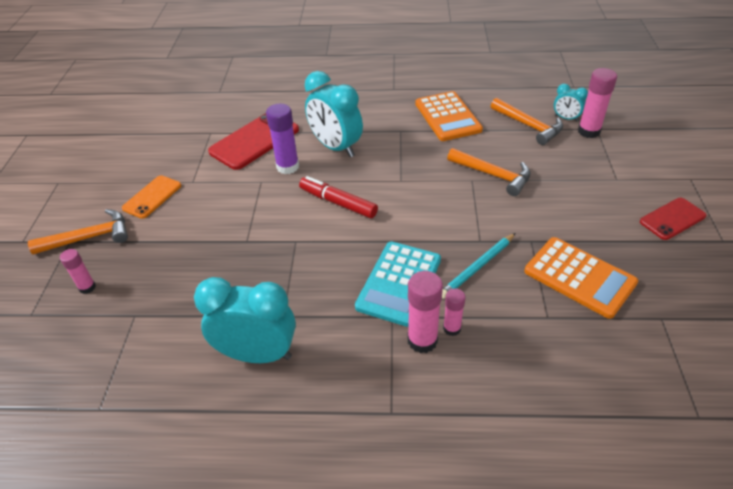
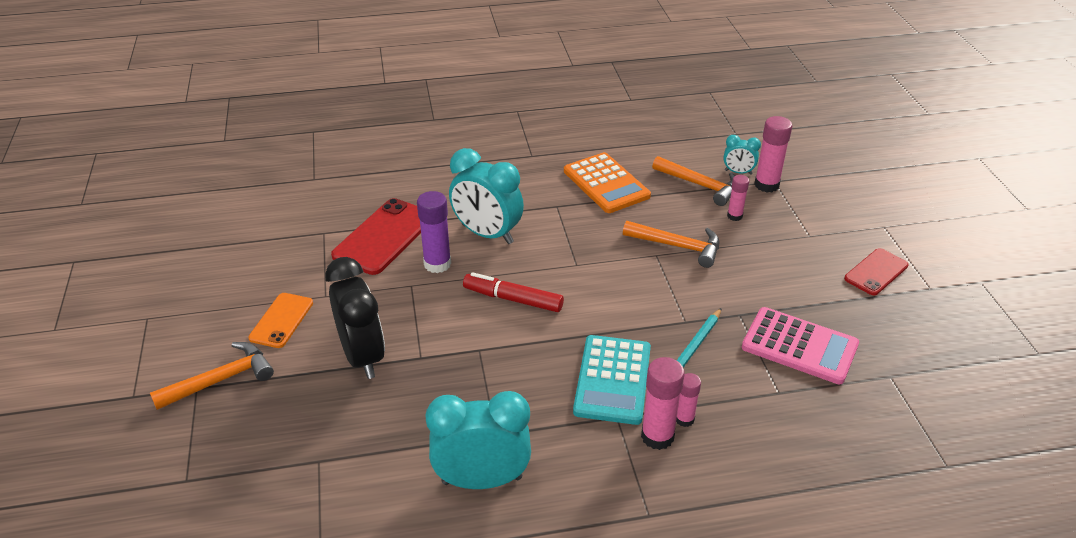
camera: 15 degrees left, 5 degrees down
(87, 287) = (245, 438): pink glue stick -> pink glue stick (734, 216)
(201, 234) = (362, 356): none -> black clock
(579, 277) = (799, 346): orange calculator -> pink calculator

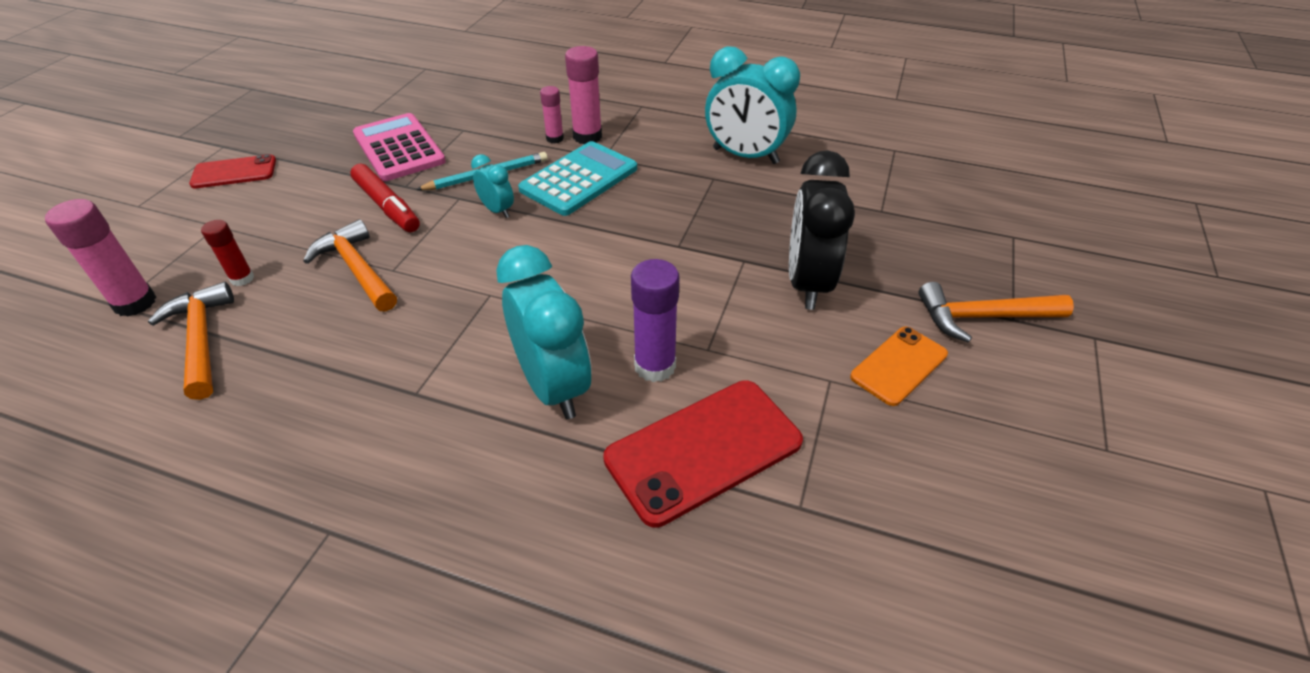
camera: 150 degrees left, 5 degrees up
(513, 299) = (600, 282): red marker -> red marker (387, 206)
(606, 184) = (304, 402): orange calculator -> none
(734, 216) = (242, 278): pink glue stick -> red glue stick
(738, 172) = (126, 338): turquoise clock -> turquoise clock (497, 210)

